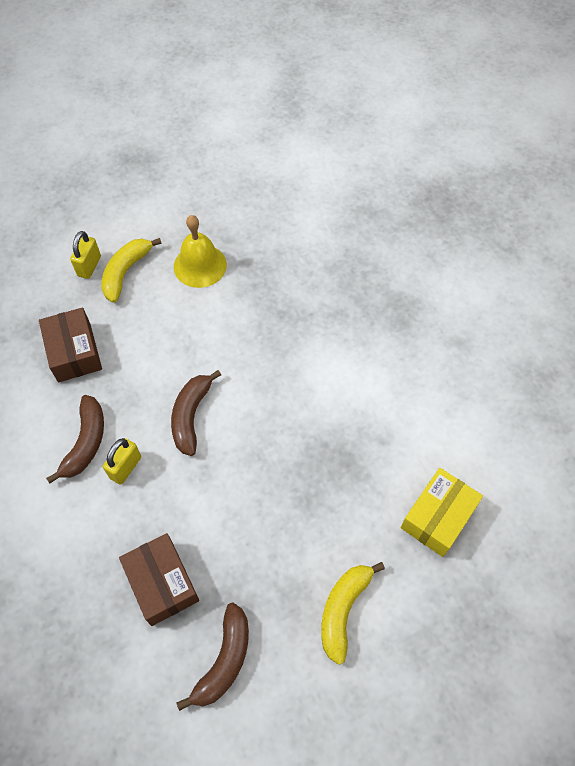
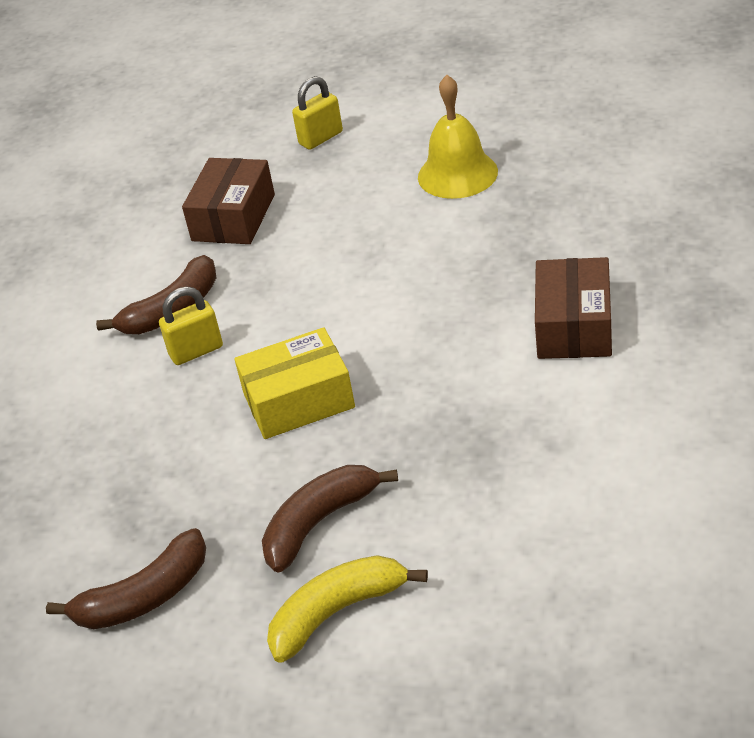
camera: 40 degrees right, 20 degrees down
(126, 272) = (359, 156): yellow banana -> none
(162, 583) = (140, 484): brown box -> brown box (573, 326)
(191, 416) = (316, 326): brown banana -> brown banana (319, 523)
(438, 517) = (561, 564): yellow box -> yellow box (299, 400)

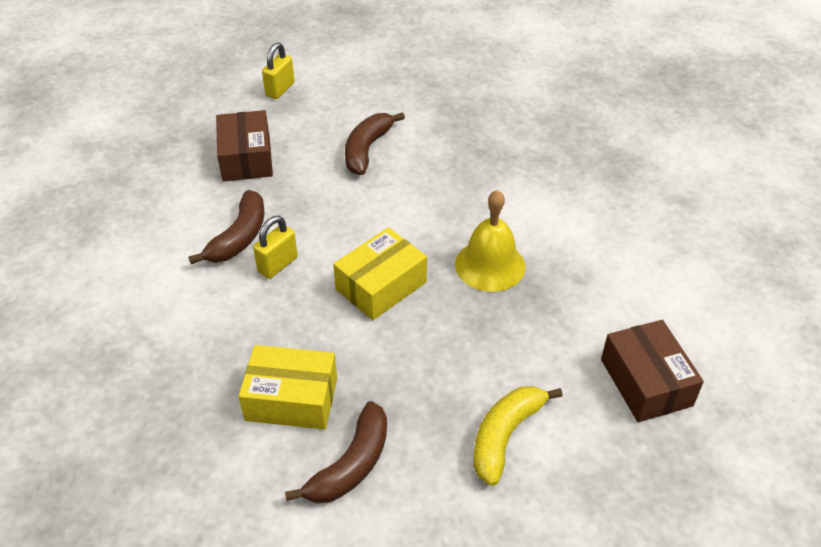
camera: 30 degrees left, 5 degrees up
(123, 507) = (291, 399): none -> yellow box
(319, 523) = (451, 373): brown banana -> brown banana (367, 149)
(457, 174) = (398, 101): yellow bell -> yellow bell (490, 265)
(573, 326) = (543, 194): brown box -> brown box (646, 382)

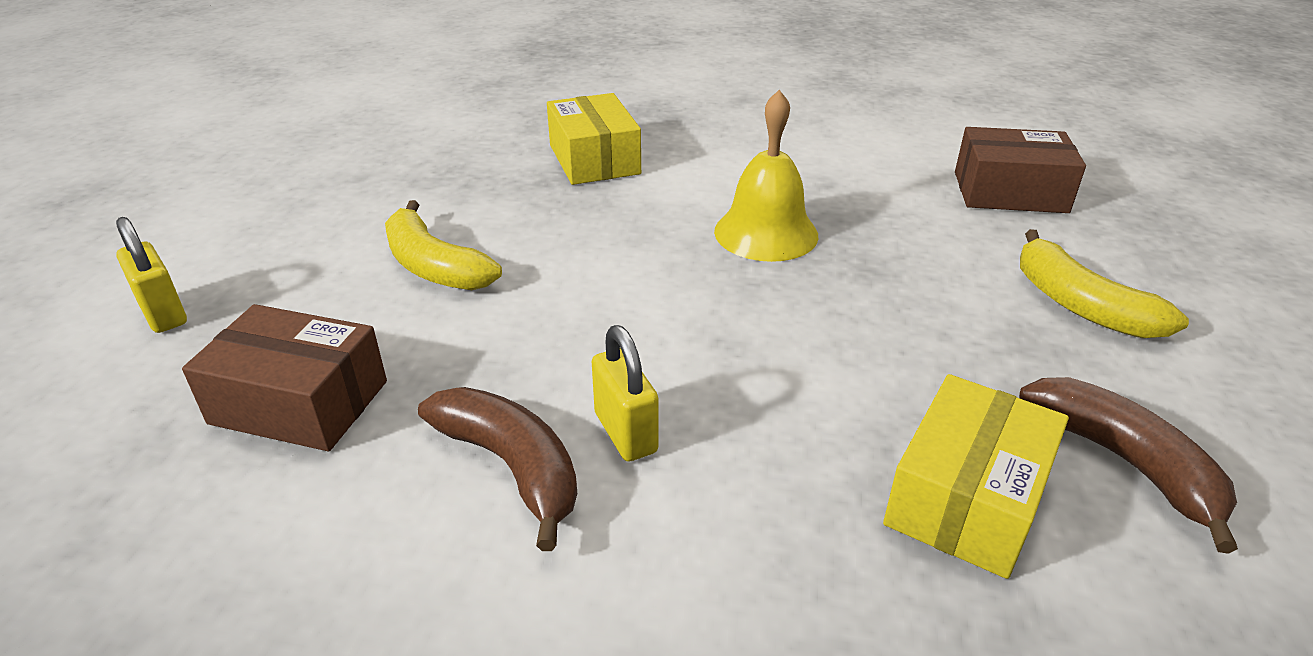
camera: 65 degrees left, 10 degrees down
(367, 149) = (434, 266): brown banana -> yellow banana
(381, 286) = (750, 332): yellow box -> yellow box (594, 159)

